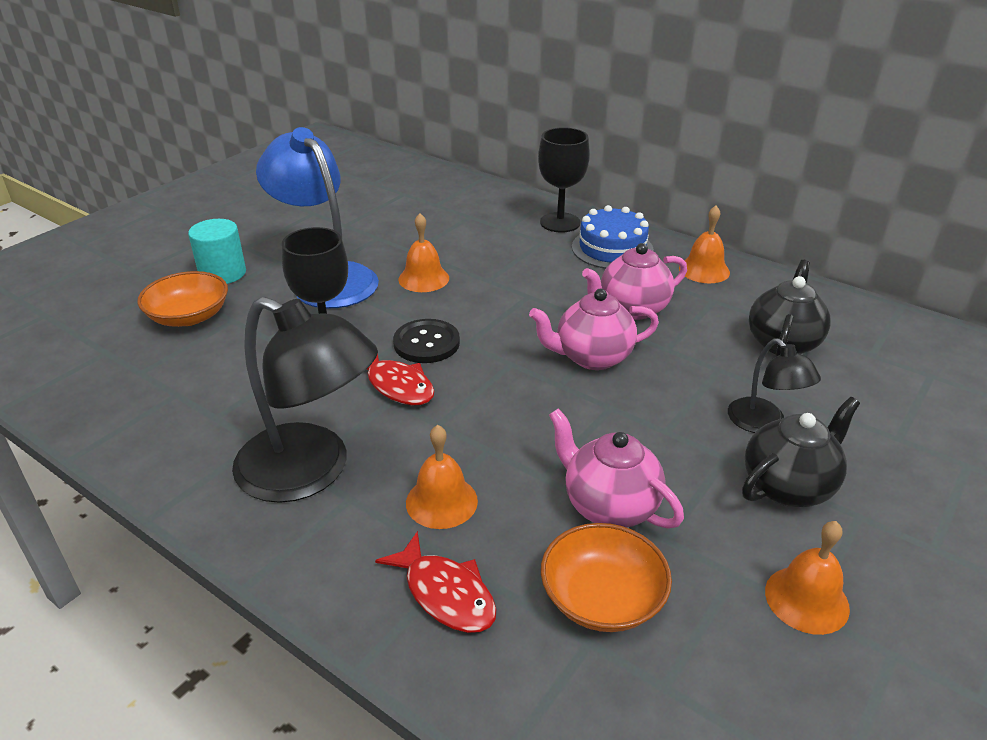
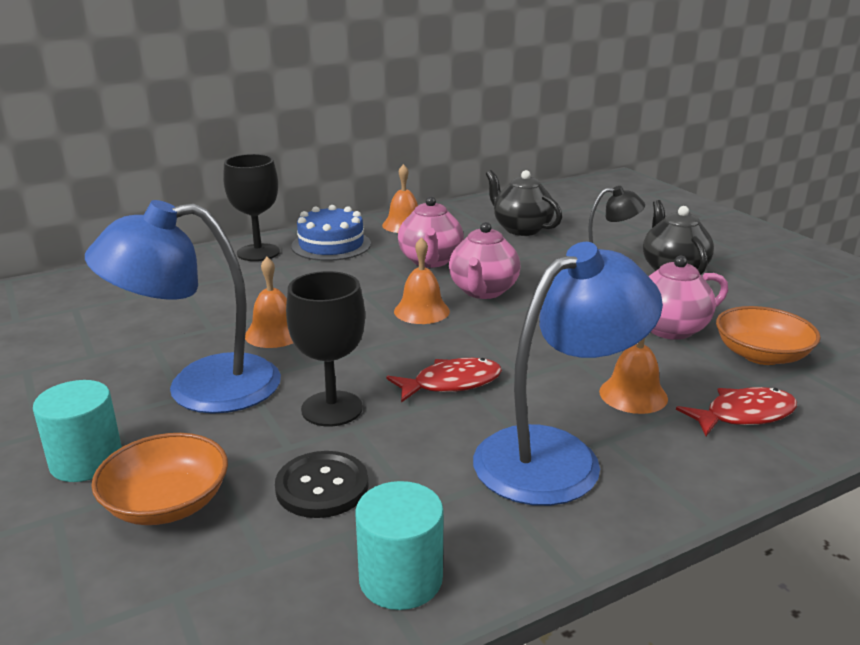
camera: 65 degrees left, 10 degrees down
(135, 431) = (400, 579): none -> turquoise cylinder
(311, 472) = (557, 455): black lamp -> blue lamp
(426, 343) = (393, 355): black button -> black button (322, 487)
(806, 599) = (775, 294): orange bell -> orange bell (421, 311)

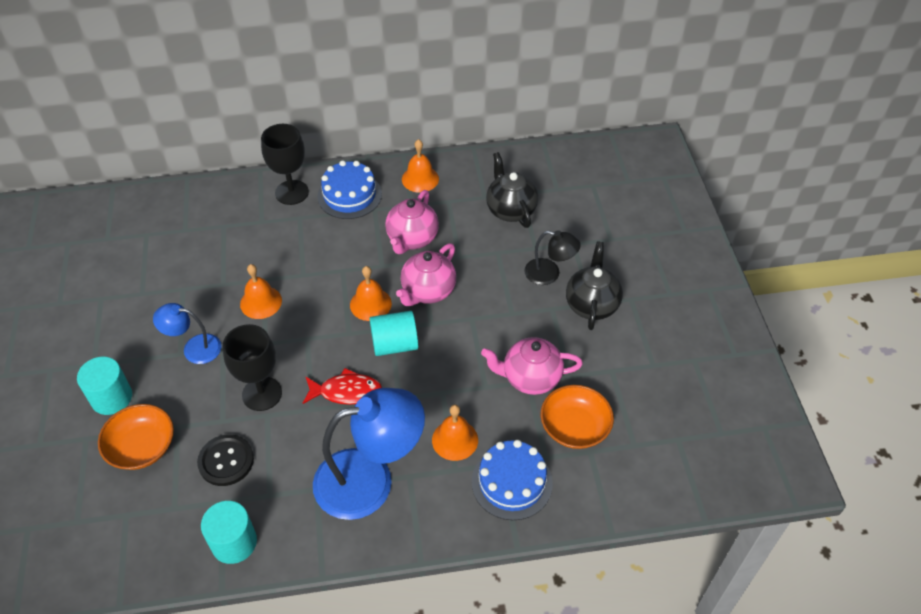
camera: 20 degrees right, 25 degrees up
(200, 387) = (194, 348): blue lamp -> blue lamp, size x0.52
(480, 335) = (395, 344): none -> turquoise cylinder
(744, 415) = (511, 482): red fish -> blue cake

